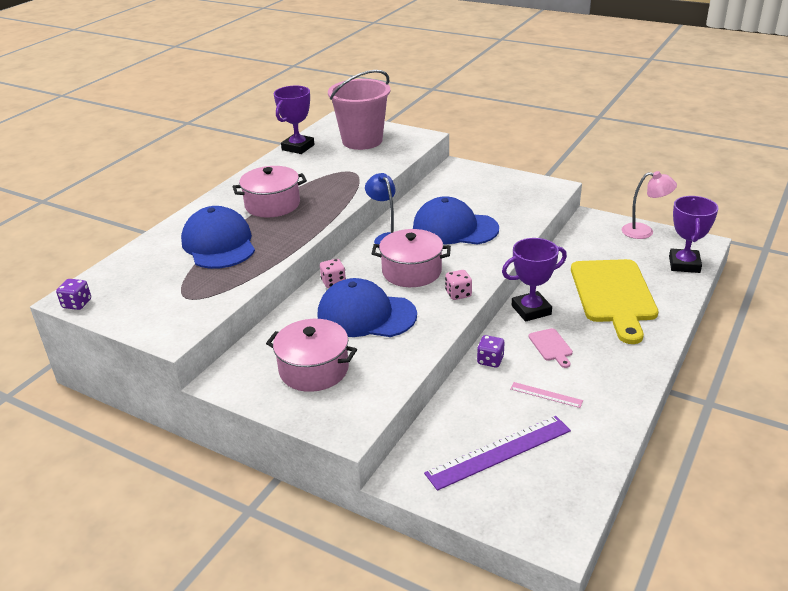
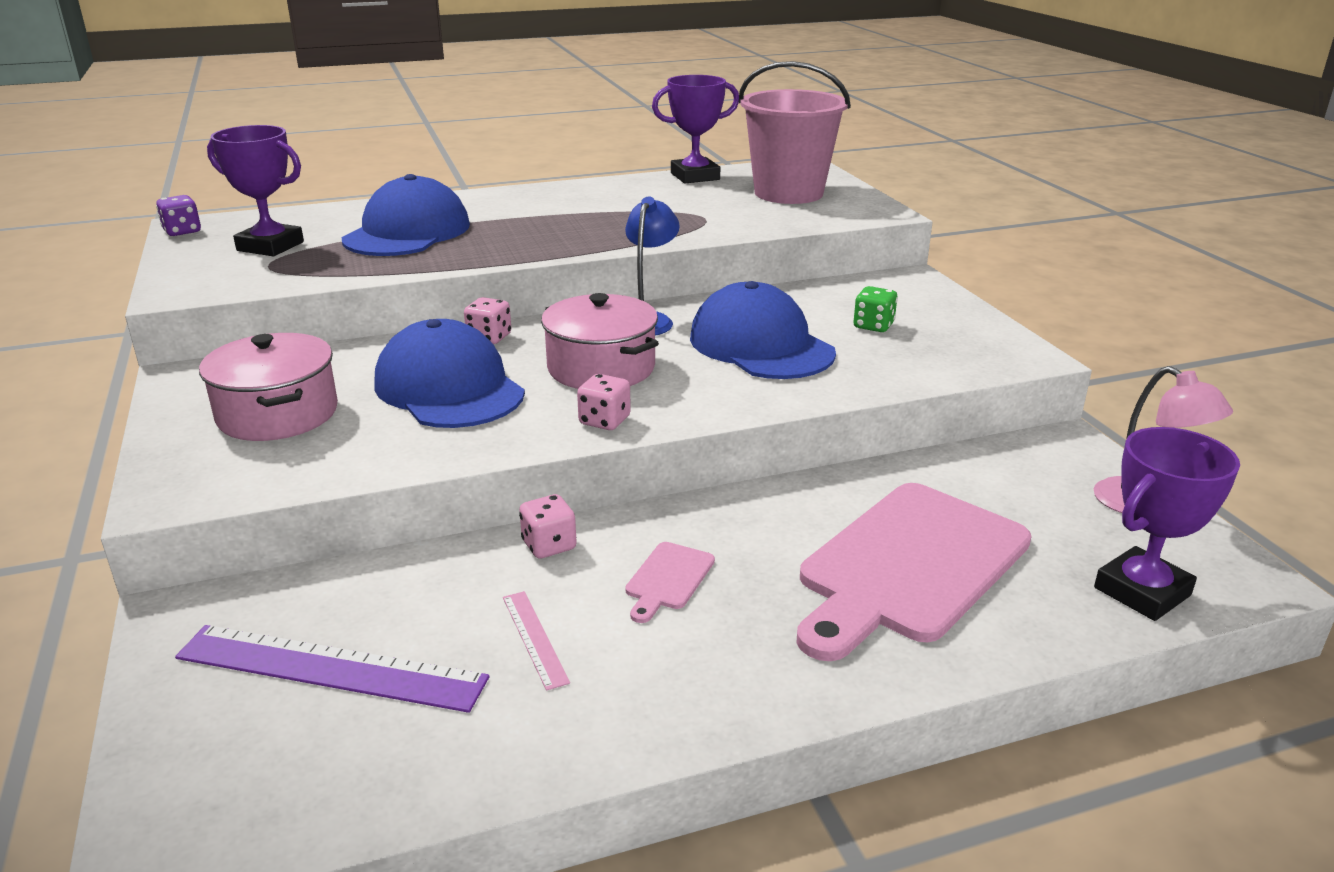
camera: 40 degrees right, 5 degrees down
(272, 205) = (542, 218): pink pot -> none
(481, 198) = (873, 326): none -> green dice
(490, 360) = (549, 545): purple dice -> pink dice
(531, 310) = (731, 515): purple trophy -> purple trophy (270, 246)
(613, 295) = (909, 566): yellow cutting board -> pink cutting board

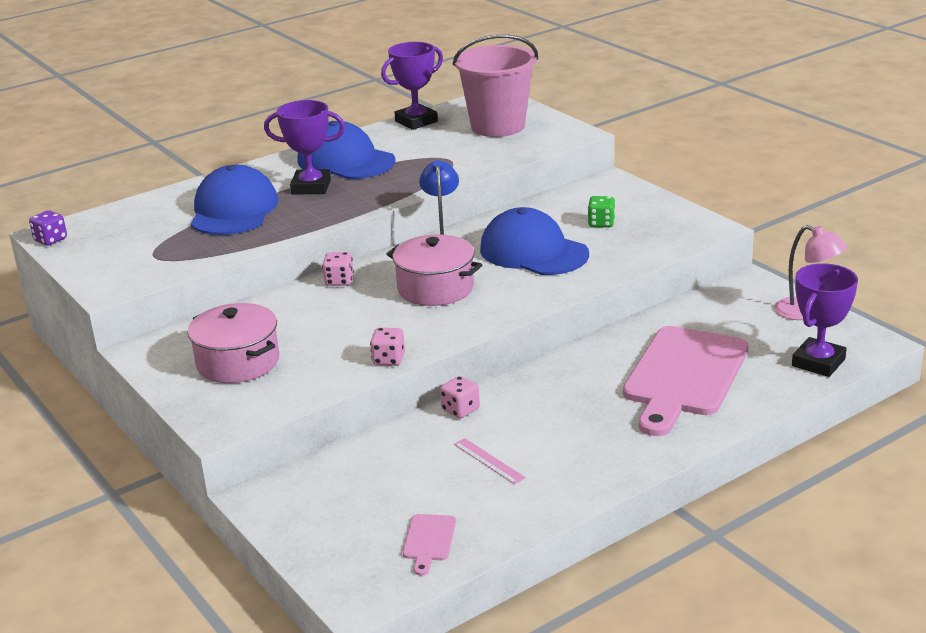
camera: 15 degrees left, 0 degrees up
(270, 246) = (138, 240): purple trophy -> purple trophy (311, 187)
(330, 668) = (380, 502): purple ruler -> none
(449, 388) = (341, 322): blue cap -> blue cap (345, 161)
(604, 421) = (464, 324): pink dice -> pink dice (388, 359)
(668, 579) = (546, 413): pink cutting board -> pink cutting board (429, 541)

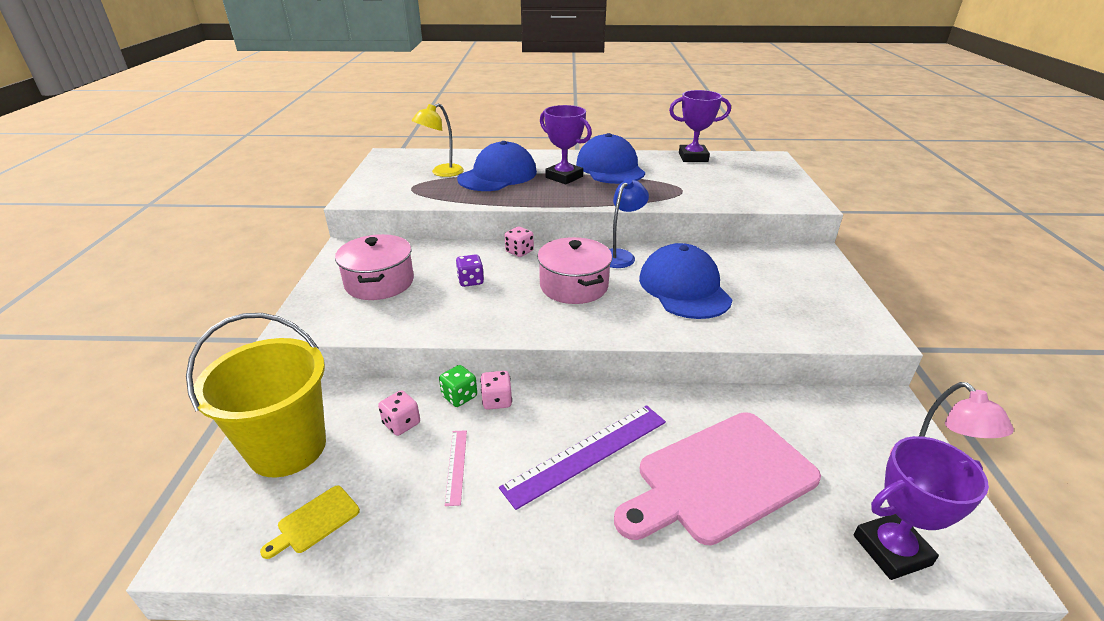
camera: 35 degrees right, 5 degrees up
(50, 240) = (382, 158): purple dice -> purple dice (470, 281)
(161, 229) = (441, 173): none -> yellow lamp
(328, 521) = (288, 448): none -> yellow bucket
(388, 359) = (465, 329): pink dice -> pink dice (401, 424)
(429, 541) = (315, 521): pink cutting board -> yellow cutting board
(498, 126) = (749, 178): pink bucket -> none
(577, 407) = (587, 453): none -> purple ruler
(601, 223) = (770, 287): green dice -> green dice (459, 396)

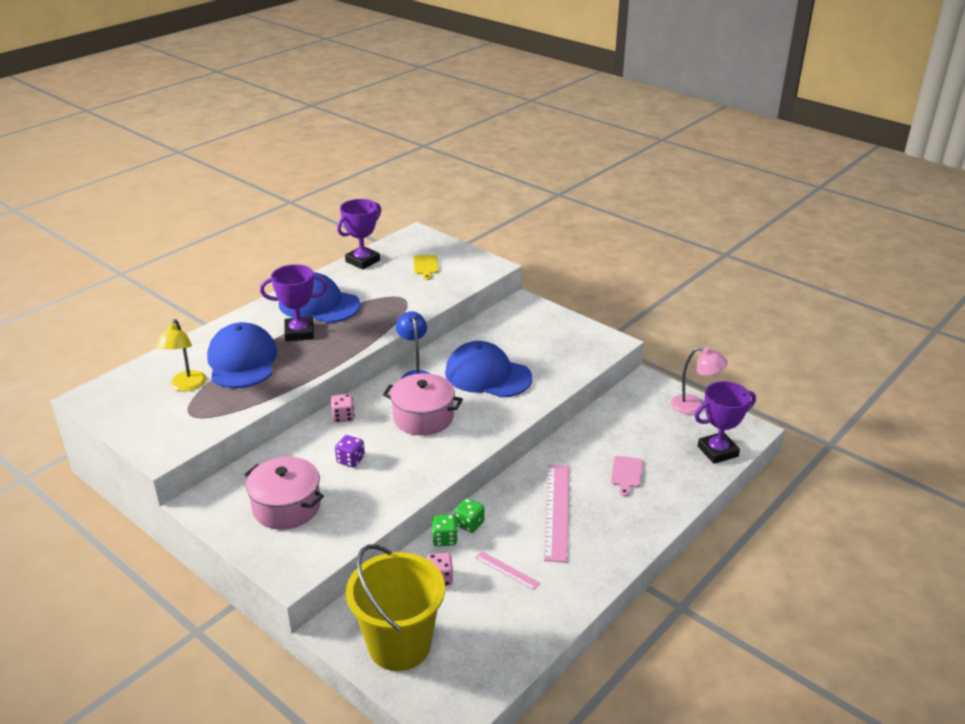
camera: 50 degrees left, 0 degrees up
(315, 521) = (485, 653): yellow cutting board -> yellow cutting board (425, 266)
(497, 401) = (469, 524): pink dice -> green dice
(587, 453) = (557, 511): purple ruler -> pink ruler
(719, 478) = (626, 474): pink cutting board -> pink cutting board, size x0.40
(891, 550) = (717, 451): purple trophy -> purple trophy turned 45 degrees clockwise

